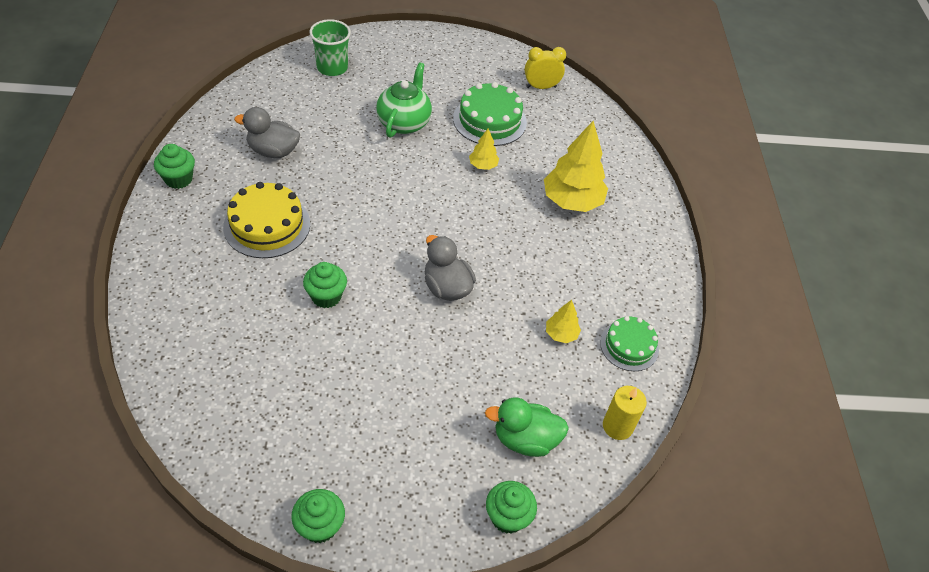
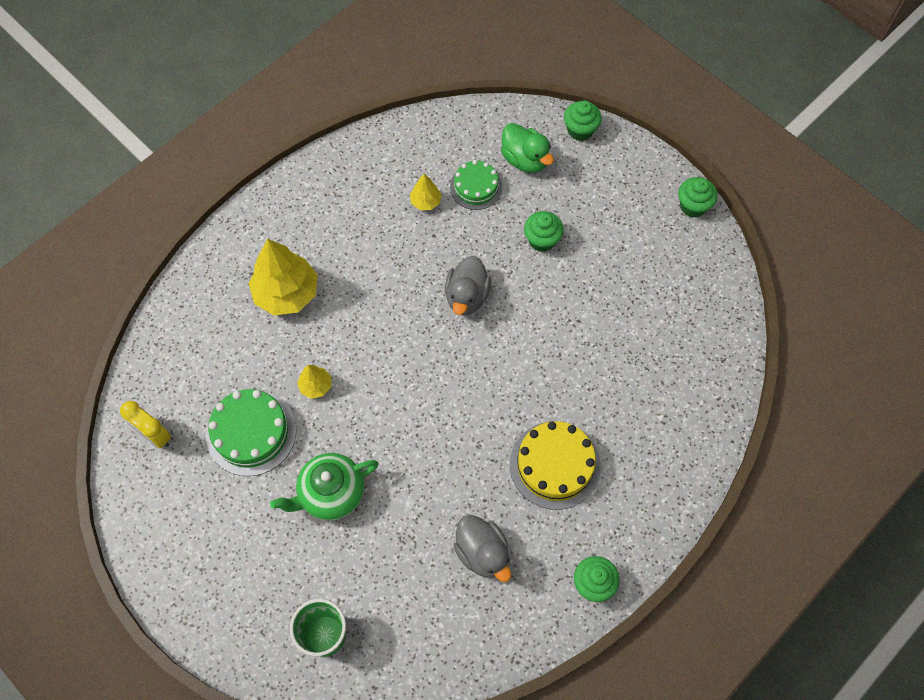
camera: 130 degrees left, 15 degrees up
(326, 296) = (562, 358): green cupcake -> green cupcake (542, 240)
(617, 426) = (460, 124): yellow candle -> none
(629, 346) = (390, 160): green cake -> green cake (476, 187)

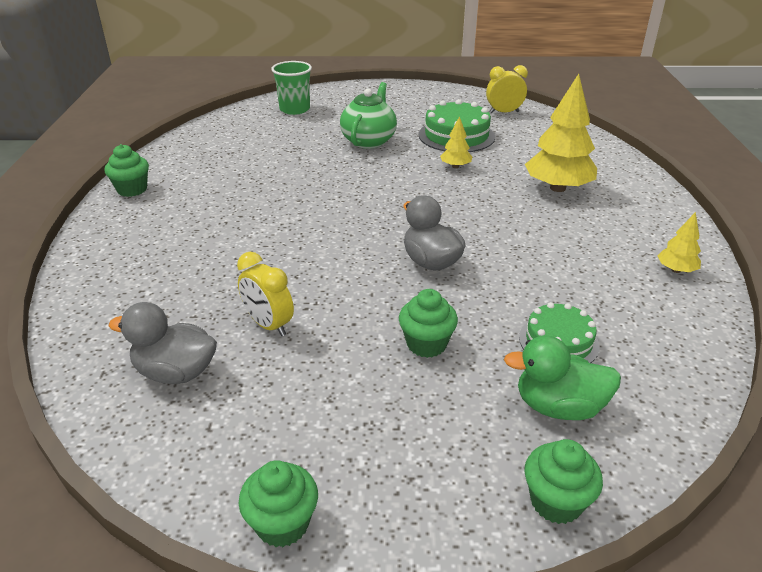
camera: 135 degrees right, 30 degrees down
(425, 201) = (576, 298): yellow tree -> yellow tree (676, 270)
(482, 553) = (234, 166): grey duck -> grey duck (176, 372)
(555, 465) = (224, 220): yellow cake -> none
(610, 324) = (269, 325): none -> yellow clock

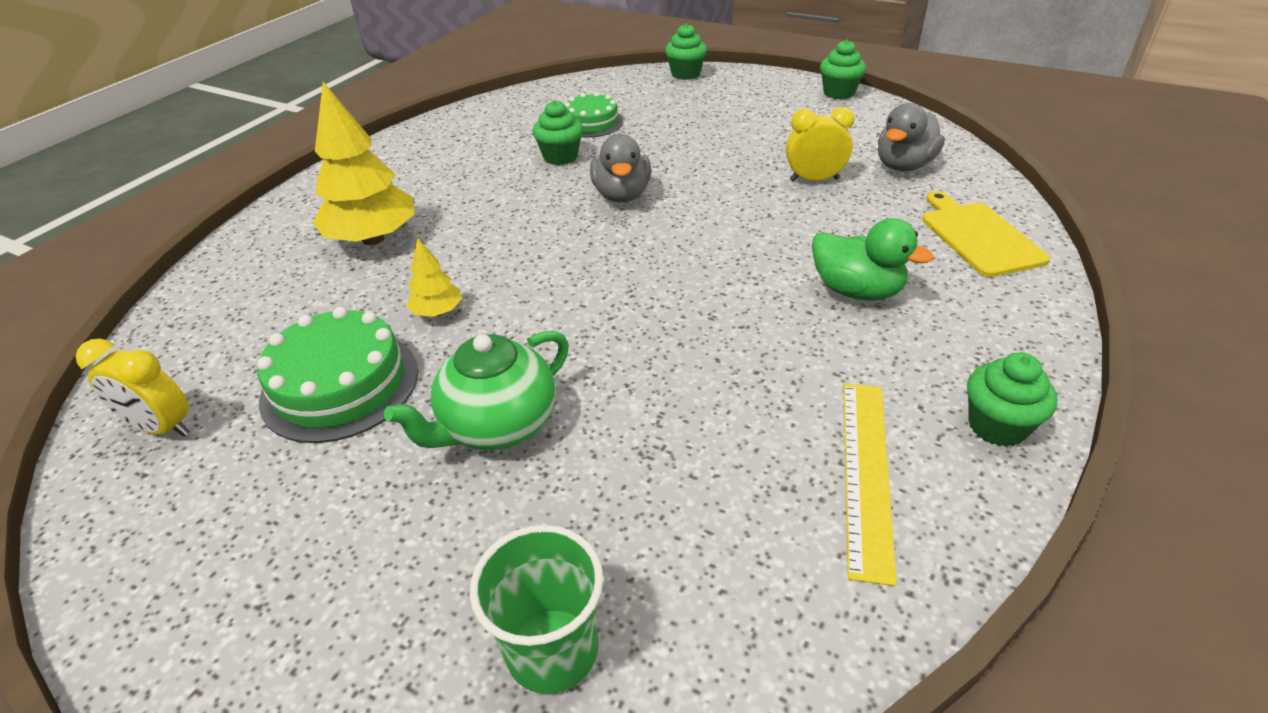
camera: 150 degrees left, 5 degrees up
(112, 300) = (978, 236): none -> yellow cutting board
(176, 372) = (903, 166): grey duck -> grey duck turned 90 degrees clockwise
(197, 162) = (866, 473): none -> yellow ruler
(269, 325) = (814, 180): yellow clock -> yellow clock turned 75 degrees counterclockwise
(426, 344) = (689, 141): green cupcake -> green cupcake (560, 157)
(558, 406) = (637, 98): green duck -> green duck (856, 291)
(676, 270) = (426, 140): yellow tree -> none

